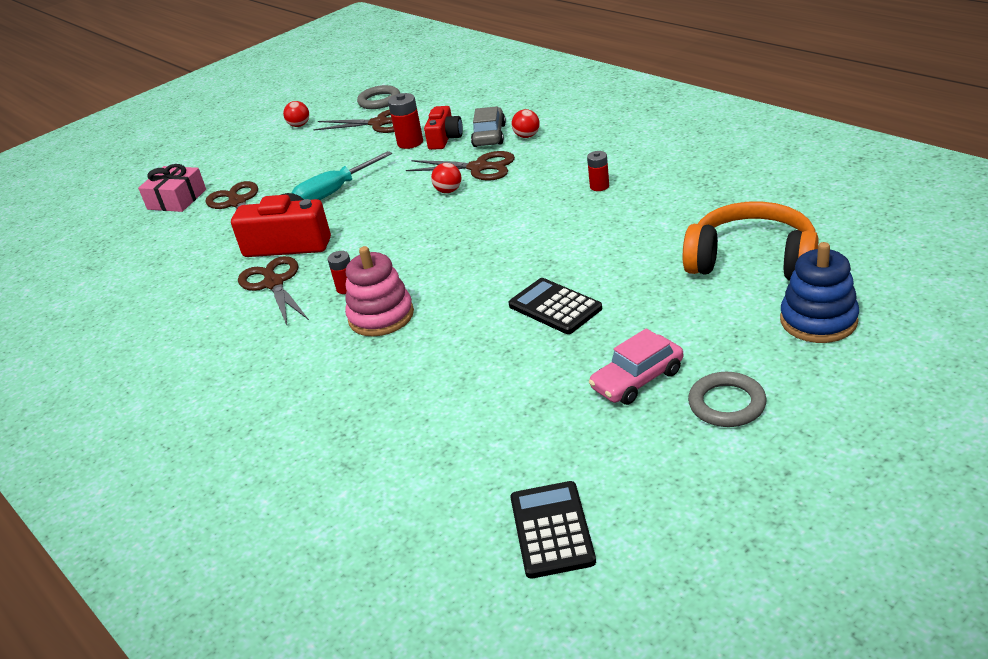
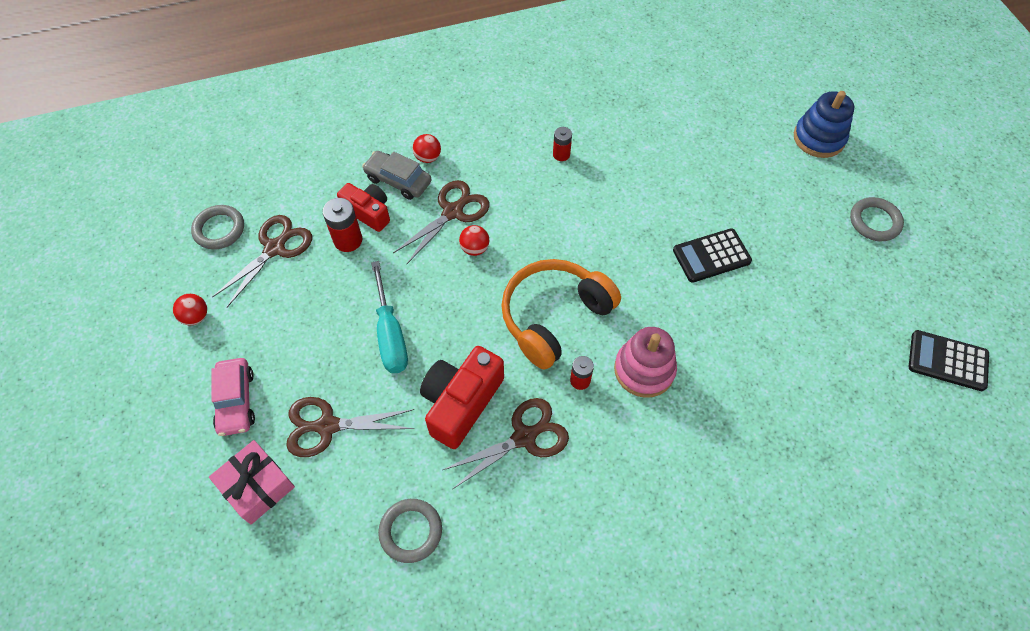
camera: 70 degrees left, 25 degrees up
(164, 268) = (411, 531): none -> grey ring
(273, 283) = (525, 436): brown scissors -> brown scissors turned 150 degrees clockwise
(637, 380) = (825, 251): pink car -> pink car (236, 401)
(752, 261) = (732, 130): orange headphones -> orange headphones (554, 317)

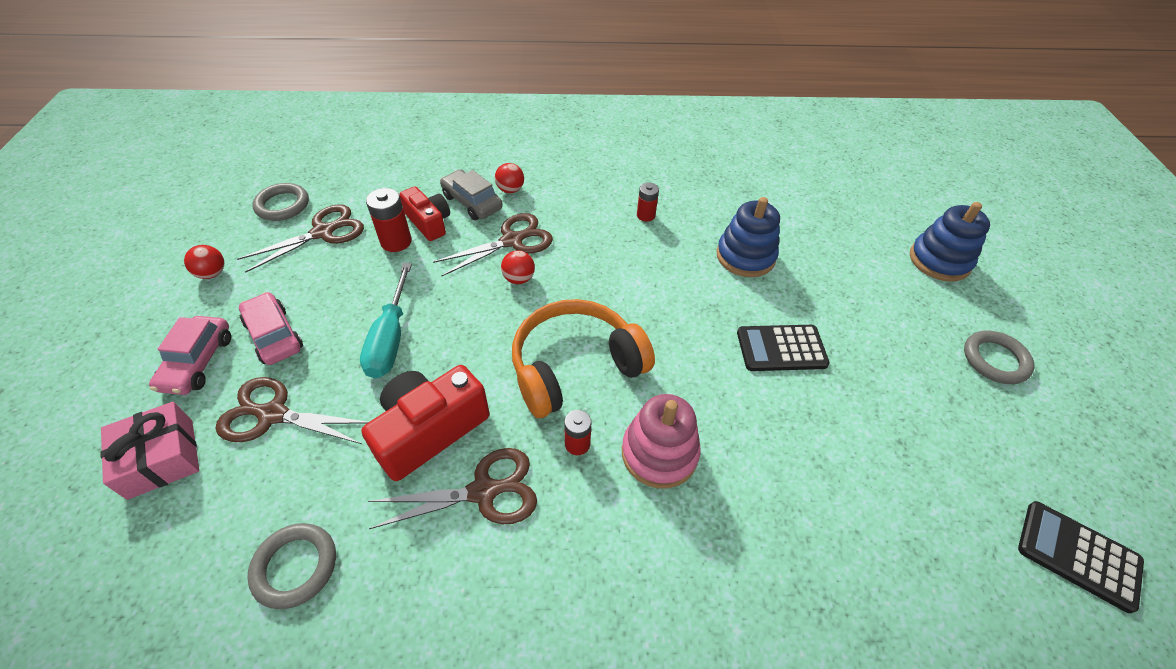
camera: 15 degrees right, 10 degrees down
(288, 359) = (274, 336): none -> pink car
(660, 175) = (745, 256): none -> blue stacking toy

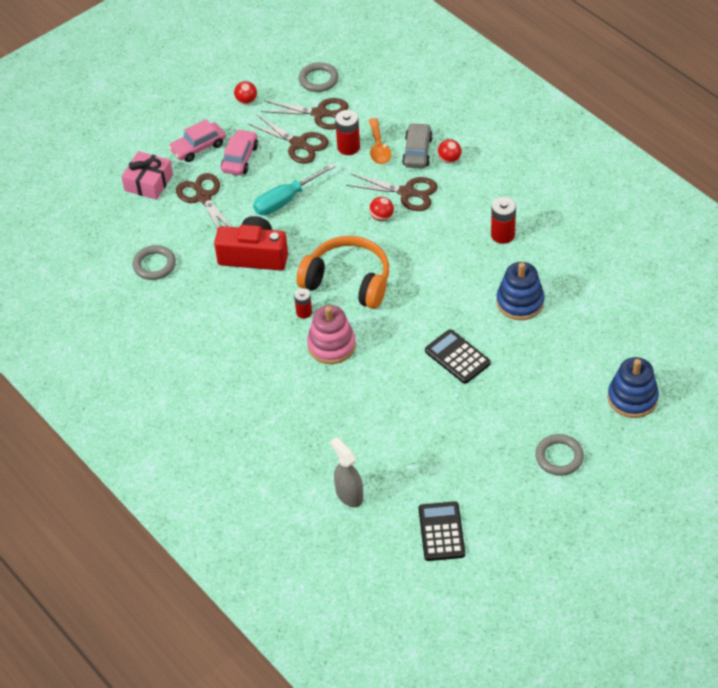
camera: 55 degrees right, 0 degrees up
(429, 222) = (378, 148): red camera -> orange spoon
(485, 491) = (246, 297): brown scissors -> brown scissors (299, 144)
(645, 215) = (502, 235): red battery -> red battery, size x1.55
(952, 627) = (349, 495): none -> grey spray bottle

